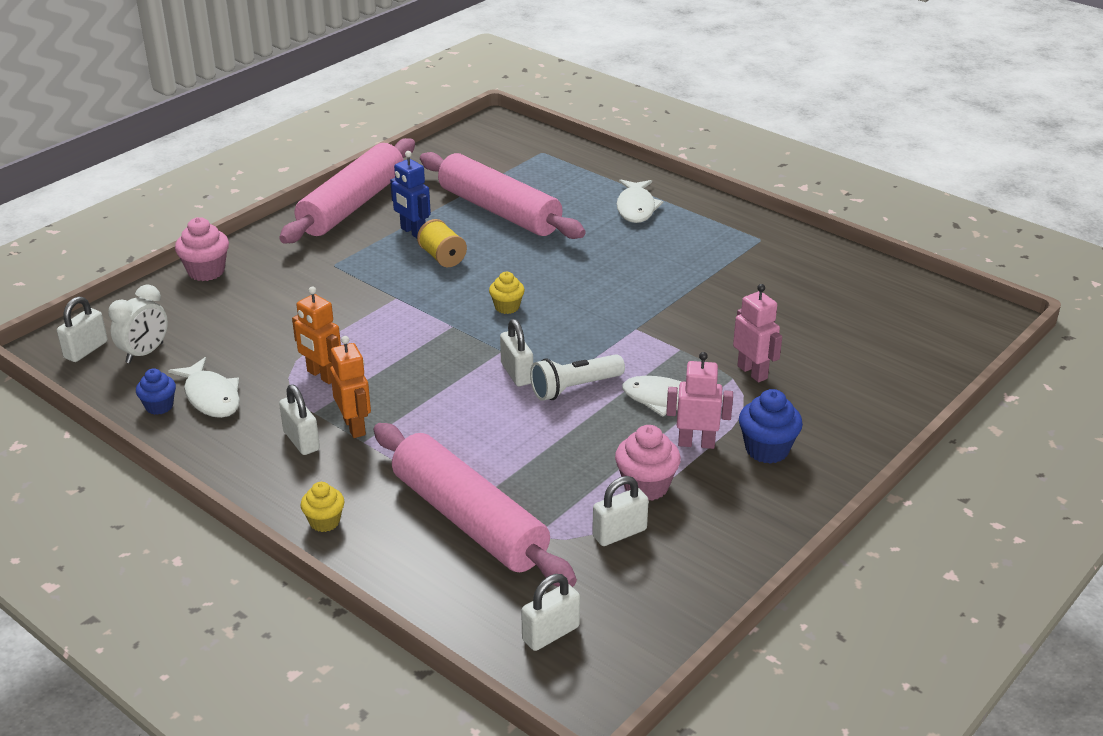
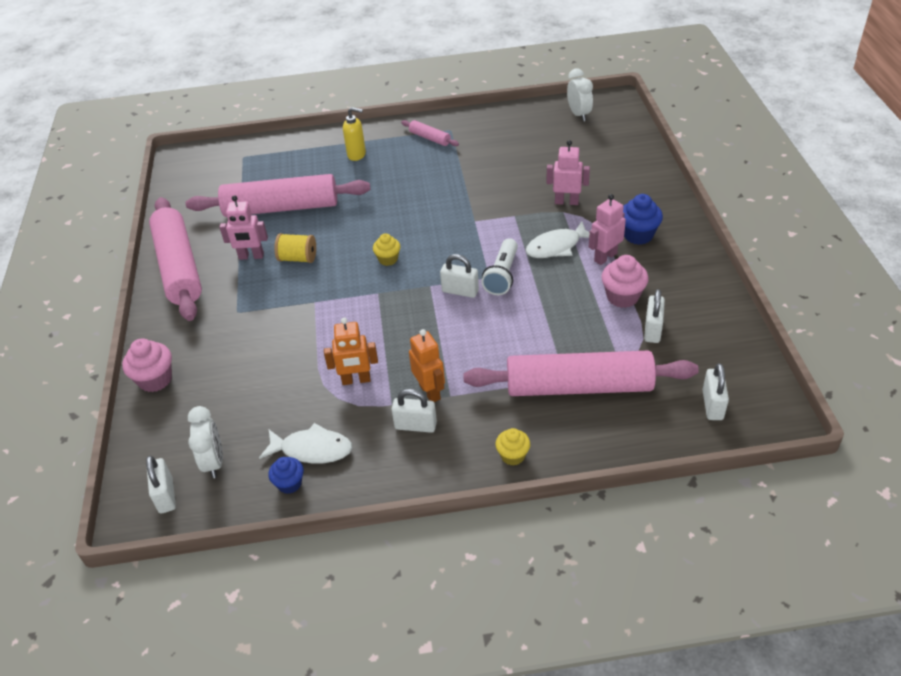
camera: 45 degrees left, 10 degrees up
(354, 426) = (430, 392): orange robot -> orange robot turned 45 degrees clockwise
(413, 232) = (251, 256): blue robot -> pink robot
(636, 208) = (357, 155): white fish -> yellow soap dispenser
(727, 234) = (430, 138): none -> pink rolling pin
(922, 306) = (578, 114): none -> white clock

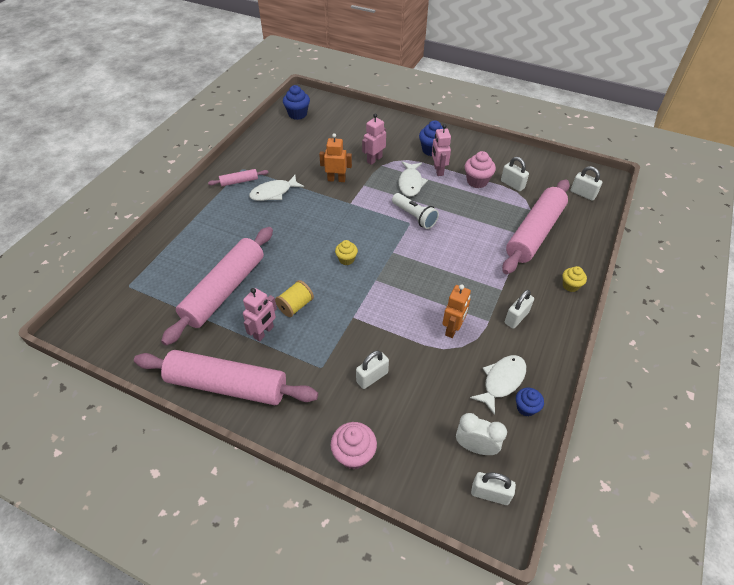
camera: 60 degrees left, 5 degrees up
(357, 155) = (211, 223): yellow soap dispenser -> none
(430, 392) = (491, 297): orange robot -> orange robot (336, 179)
(436, 166) = (273, 193): none -> white fish
(460, 291) = (411, 241): white padlock -> white padlock (372, 377)
(578, 114) = (297, 114): white clock -> blue cupcake

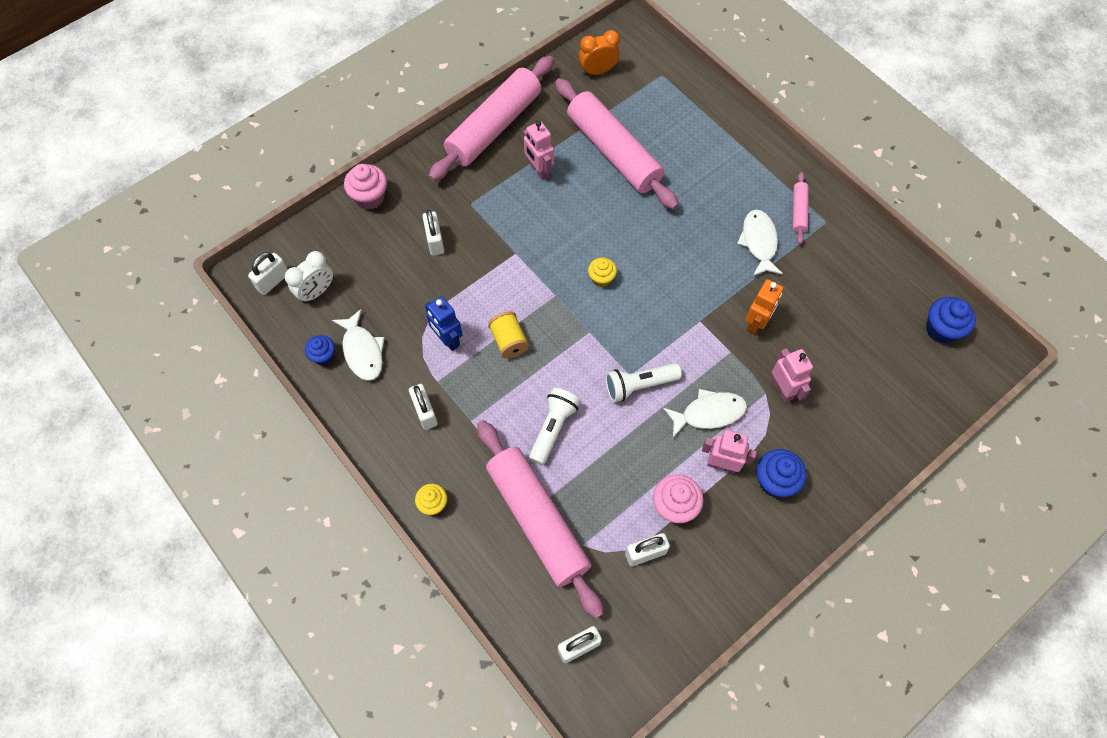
camera: 115 degrees right, 15 degrees up
(134, 331) = (598, 71): none -> orange clock
(295, 306) = (558, 207): yellow spool -> yellow spool (509, 341)
(410, 183) = (709, 413): white fish -> white fish turned 135 degrees clockwise
(453, 329) = (447, 339): orange robot -> blue robot
(473, 246) = (553, 428): none -> white flashlight

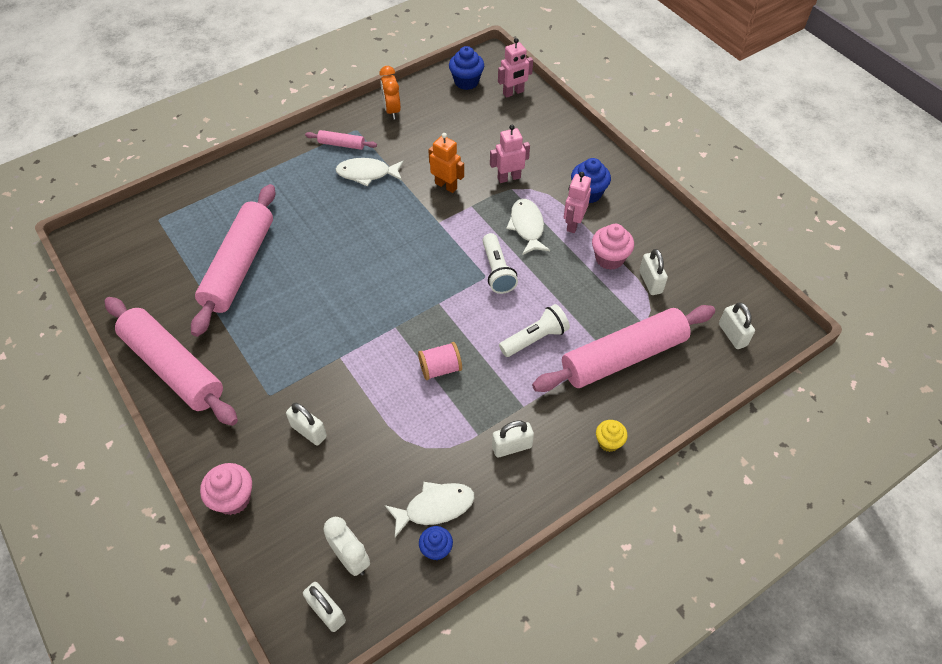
camera: 85 degrees left, 10 degrees down
(435, 241) = (309, 431): white padlock -> white padlock turned 45 degrees clockwise
(447, 339) = (431, 423): blue robot -> none
(509, 341) = (440, 368): yellow spool -> pink spool
(539, 170) = (243, 330): pink robot -> pink robot (513, 92)
(553, 428) = (535, 338): white flashlight -> white flashlight turned 120 degrees clockwise
(598, 71) = (132, 269): orange clock -> orange clock (392, 110)
(601, 278) = (383, 288): yellow cupcake -> none
(613, 152) = (239, 266): pink rolling pin -> pink rolling pin turned 45 degrees counterclockwise

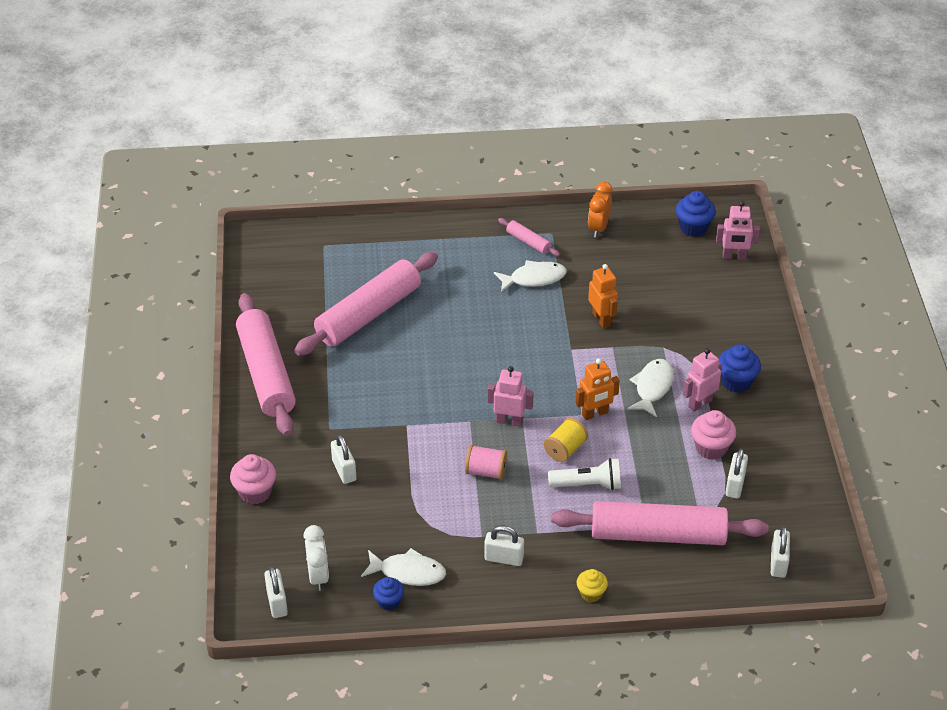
camera: 30 degrees right, 10 degrees down
(367, 173) = (534, 278): white fish -> white fish turned 135 degrees clockwise
(494, 314) = (565, 449): none -> yellow spool
(497, 271) = (595, 414): white flashlight -> orange robot
(509, 178) = (668, 336): pink robot -> pink robot (509, 421)

